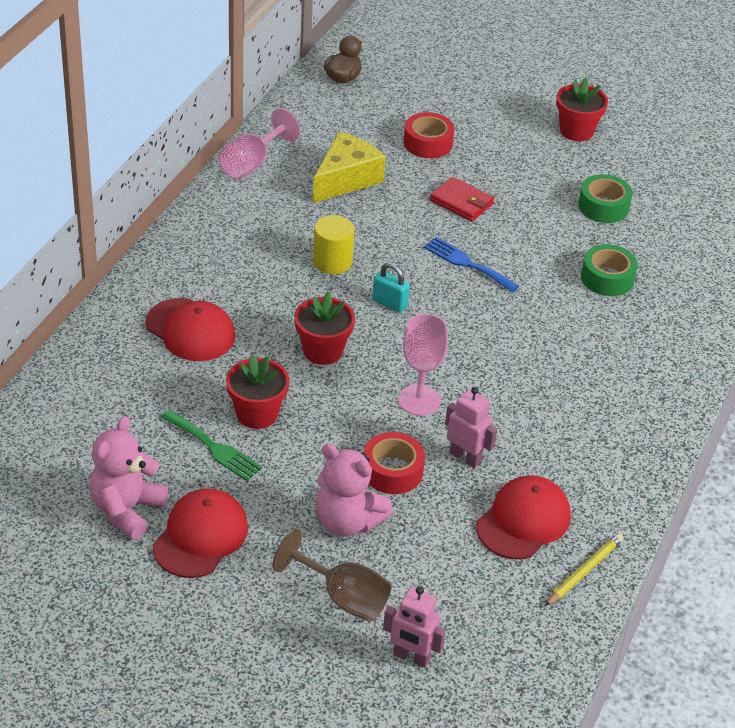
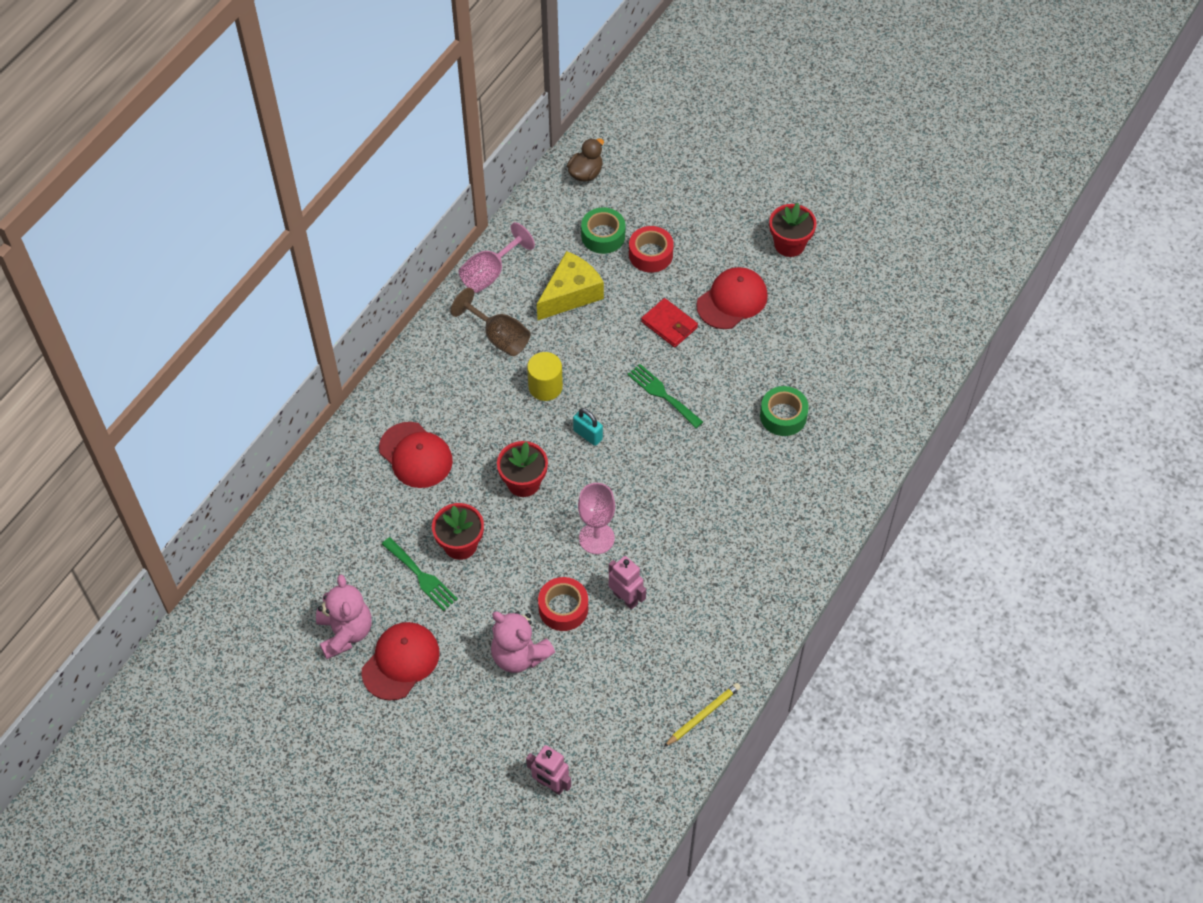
camera: 10 degrees right, 15 degrees up
(126, 510) = (345, 632): pink teddy bear -> pink teddy bear turned 135 degrees clockwise
(343, 597) = (505, 726): brown goblet -> brown goblet (499, 337)
(467, 263) = (662, 394): blue fork -> green fork
(523, 521) = (662, 664): red cap -> red cap (732, 300)
(603, 206) = (796, 334): green tape -> green tape (603, 236)

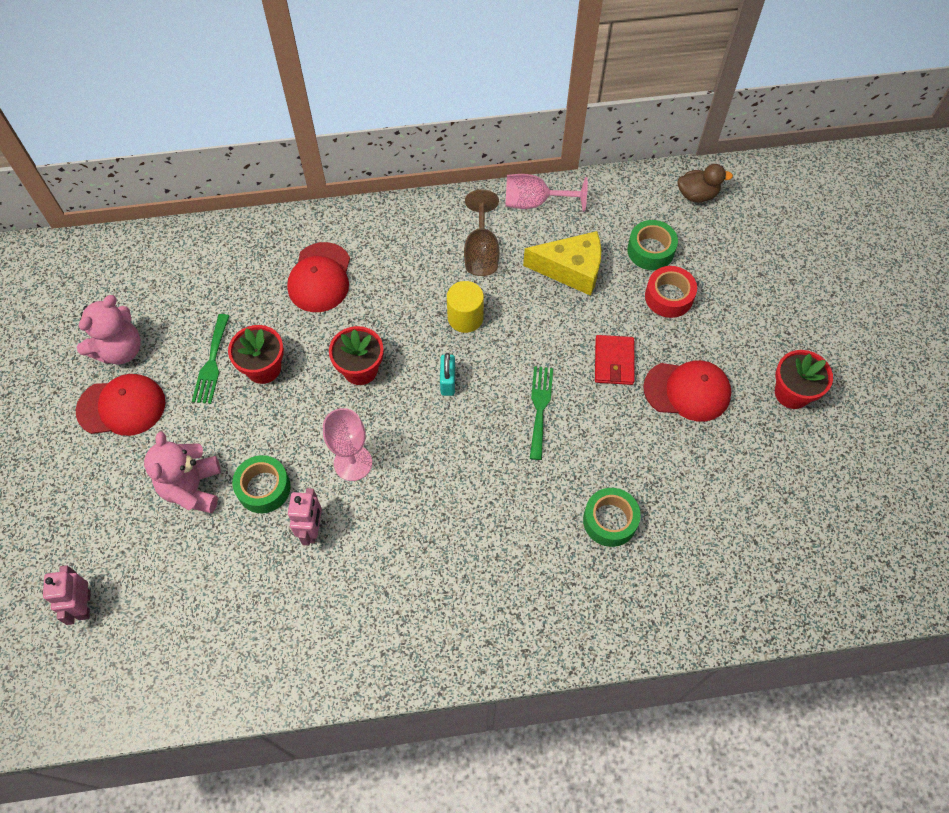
camera: 50 degrees right, 5 degrees up
(563, 608) = (263, 488): red tape -> green tape
(703, 715) = (243, 683): yellow pencil -> none

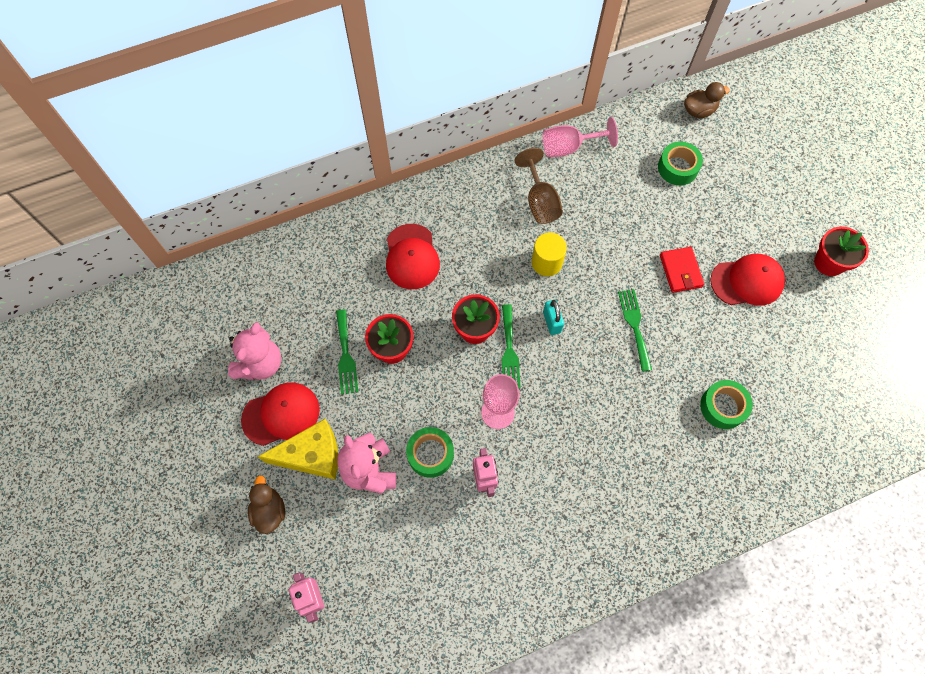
camera: 15 degrees left, 5 degrees up
(72, 502) = (269, 510): none -> brown duck
(389, 401) = (509, 351): none -> green fork
(571, 270) = (619, 200): yellow cheese -> yellow cheese (312, 455)
(668, 297) = (705, 204): red tape -> none

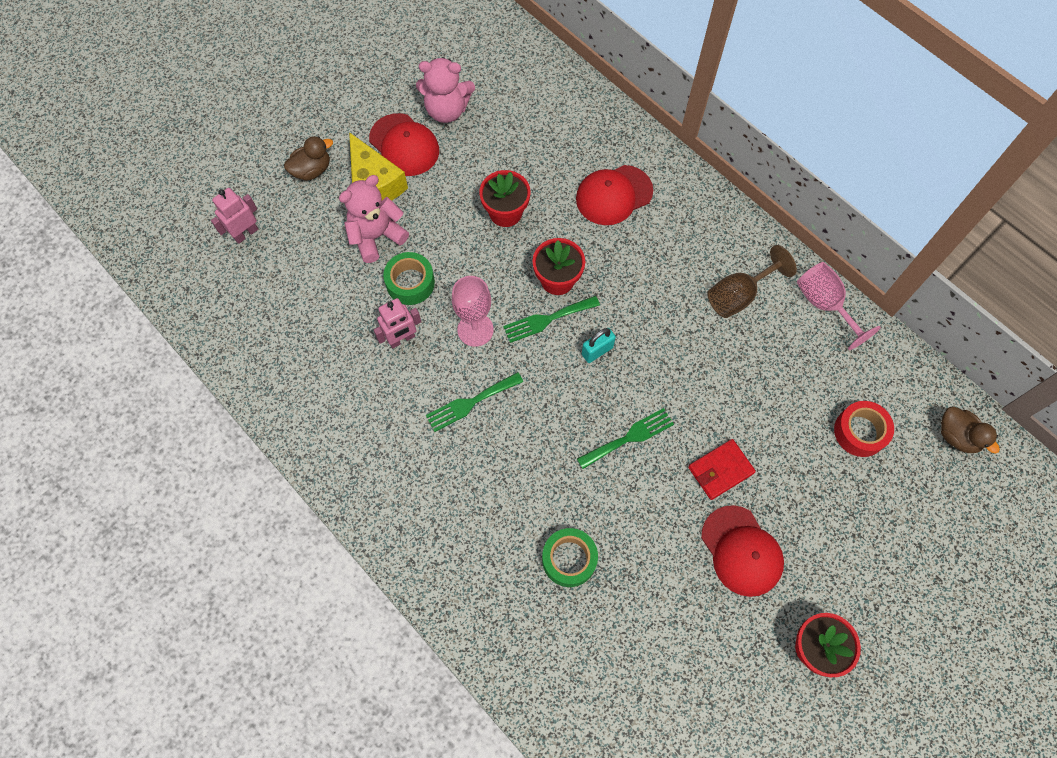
camera: 70 degrees right, 0 degrees up
(346, 356) = (482, 176): green fork -> green fork (470, 403)
(546, 262) = (666, 325): yellow cylinder -> none
(677, 168) = (860, 432): green tape -> red tape

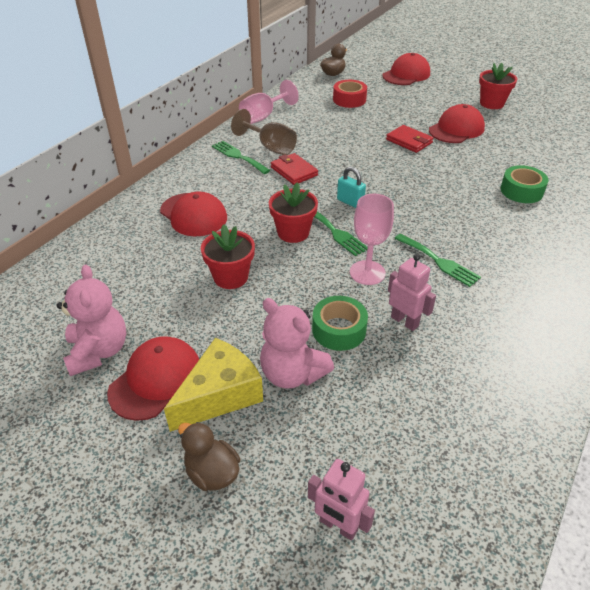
camera: 105 degrees left, 25 degrees down
(629, 437) = (412, 178): green fork -> green fork (238, 156)
(676, 309) = (294, 171): none -> red wallet
(942, 553) = (406, 75): none -> red cap

